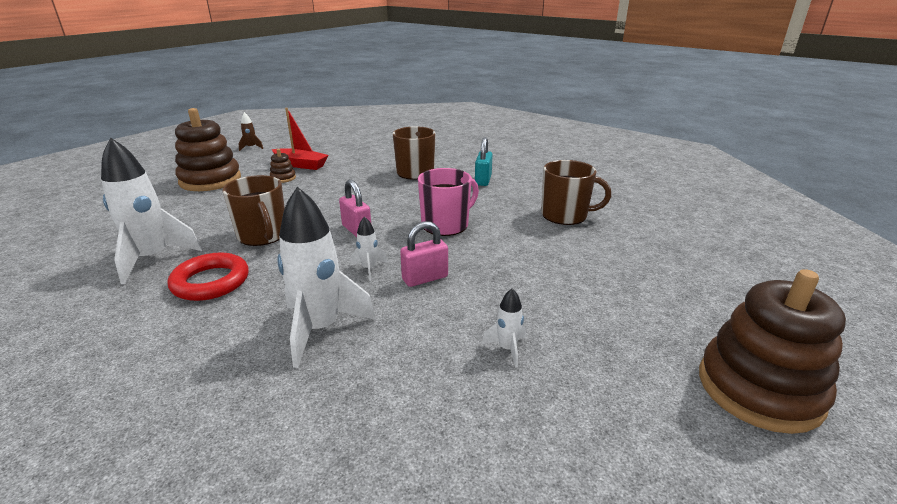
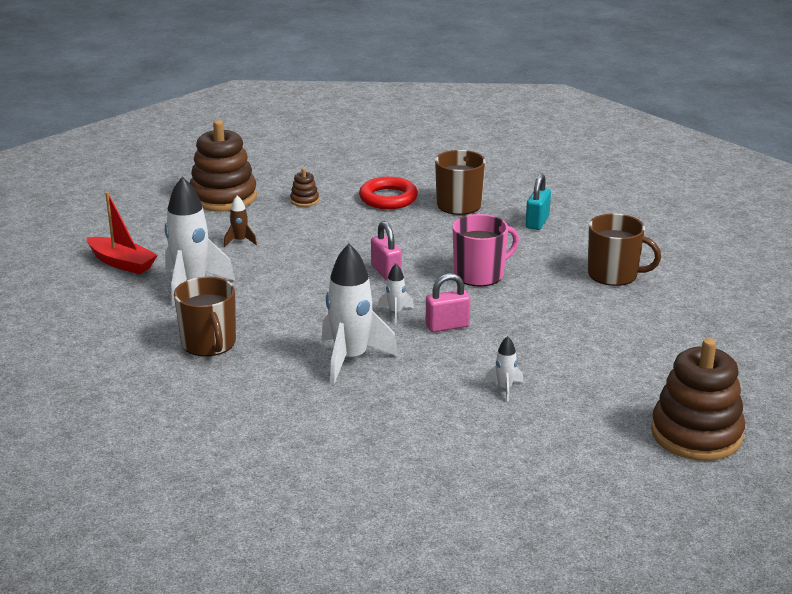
camera: 10 degrees right, 0 degrees up
(211, 282) = (251, 311): red ring -> red ring (388, 198)
(251, 147) = (261, 151): brown rocket -> brown rocket (240, 241)
(263, 235) = (291, 270): brown mug -> brown mug (209, 343)
(301, 165) = (323, 183): red boat -> red boat (122, 263)

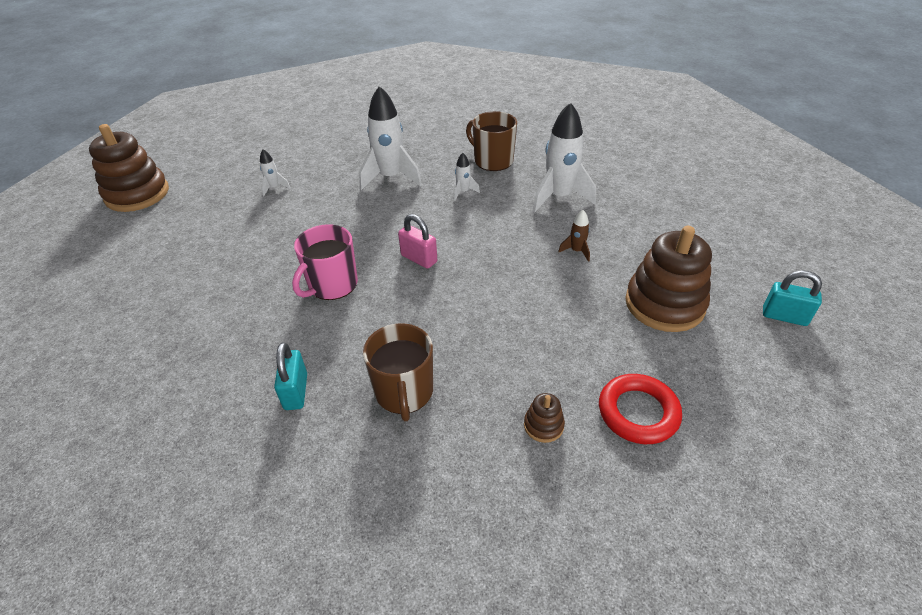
camera: 155 degrees right, 15 degrees up
(122, 263) = (635, 198): red boat -> none
(154, 173) = (784, 316): none -> turquoise padlock
(304, 200) = (580, 330): brown stacking toy -> brown stacking toy (543, 425)
(388, 198) = (494, 371): red ring -> red ring (638, 412)
(395, 312) = (383, 221): white rocket -> white rocket (463, 192)
(447, 326) = (336, 222): pink padlock -> none
(614, 274) = (195, 330): brown mug -> none

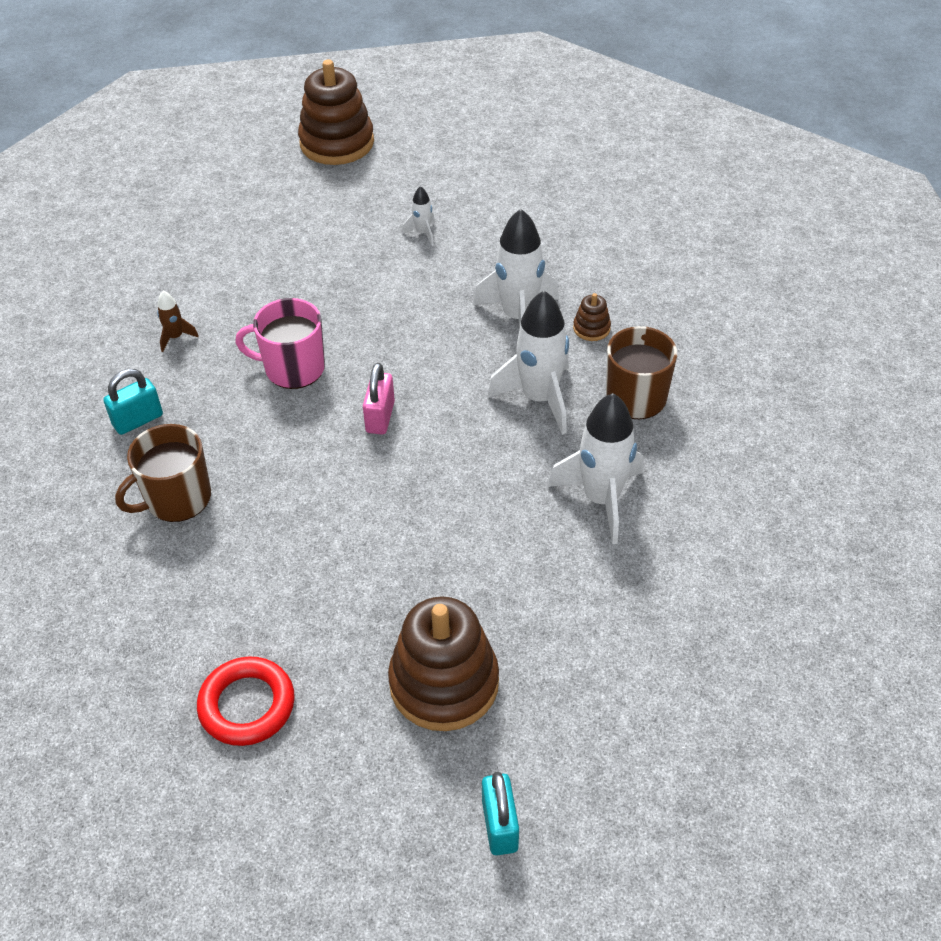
camera: 60 degrees right, 5 degrees up
(463, 192) = (539, 398): white rocket -> white rocket, size x2.19
(543, 425) = (189, 627): brown stacking toy -> brown stacking toy (591, 328)
(576, 251) = (493, 558): brown rocket -> brown rocket (175, 337)

